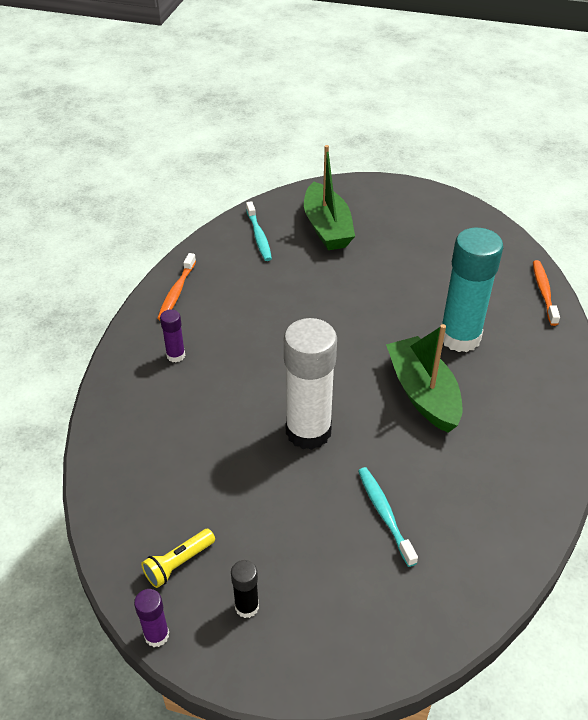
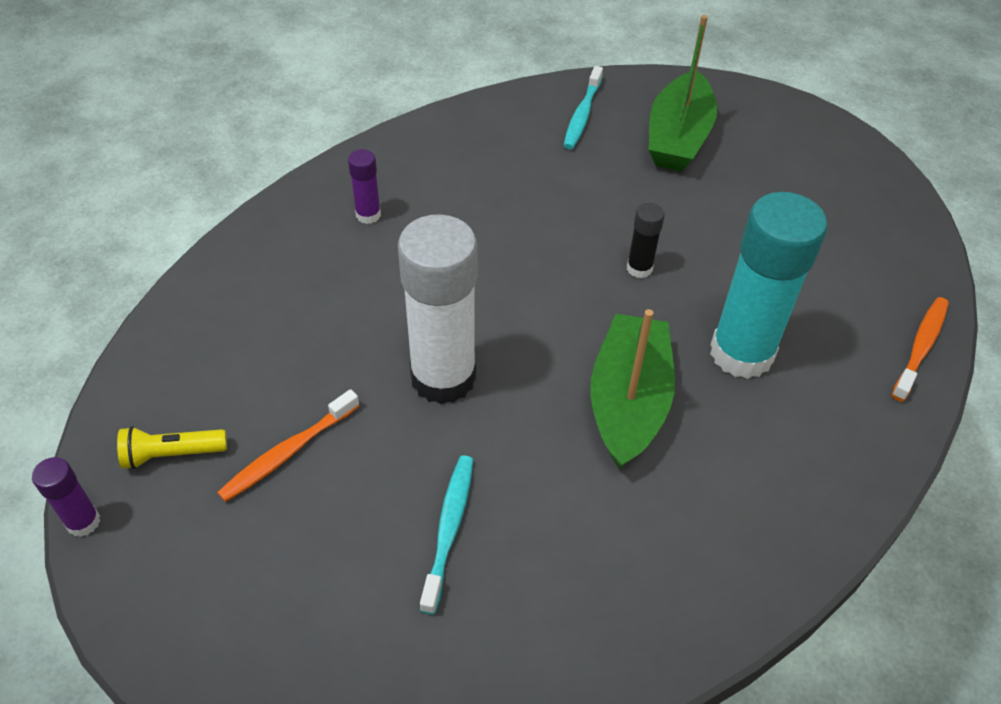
camera: 30 degrees right, 5 degrees up
(177, 292) = (430, 142): orange toothbrush -> orange toothbrush (288, 452)
(247, 606) = (199, 547): black glue stick -> black glue stick (639, 268)

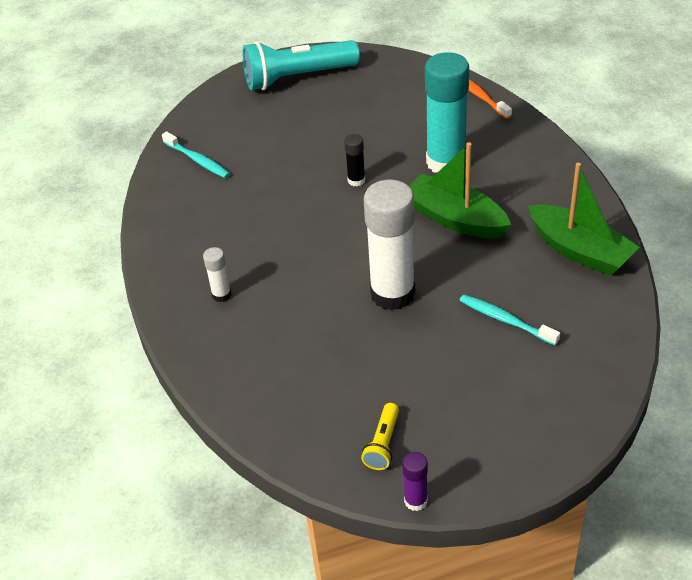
camera: 60 degrees left, 5 degrees down
(288, 452) = (412, 382): orange toothbrush -> none
(368, 215) = (221, 295): purple glue stick -> white glue stick
(678, 137) = (253, 125): green boat -> green boat (579, 251)
(800, 144) = (297, 77): none -> turquoise flashlight

